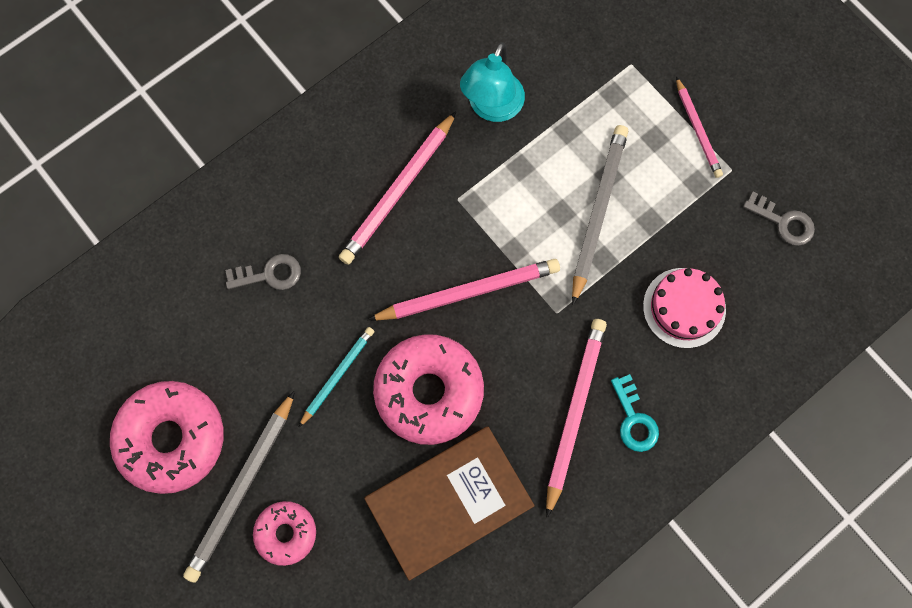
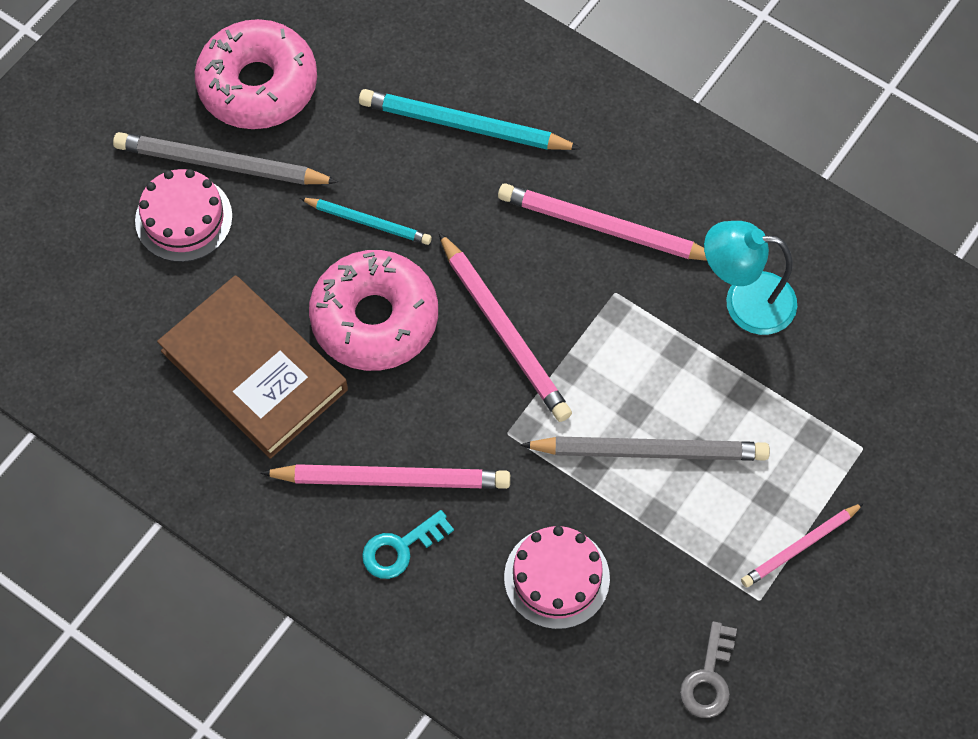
camera: 75 degrees right, 10 degrees down
(269, 274) = (464, 125): grey key -> turquoise pencil
(286, 533) = (184, 218): pink donut -> pink cake

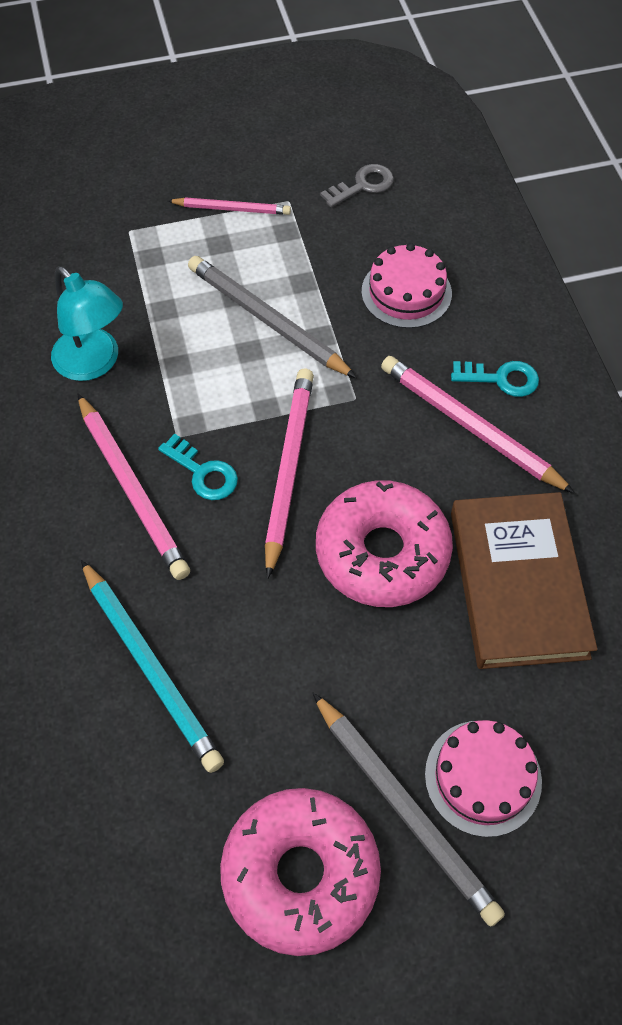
camera: 140 degrees left, 5 degrees down
(368, 222) = (316, 641): turquoise pencil -> none
(565, 279) = (203, 473): none -> turquoise key

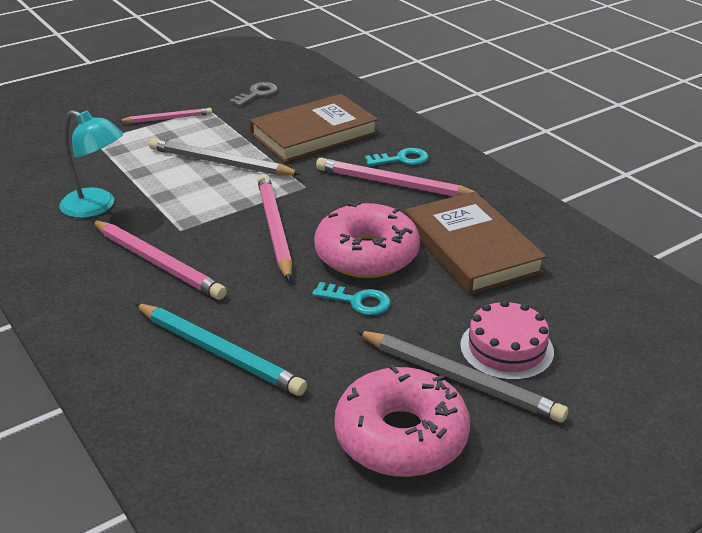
camera: 20 degrees left, 25 degrees down
(203, 473) = (210, 243): turquoise key -> turquoise key (357, 301)
(406, 292) = (314, 134): pink cake -> brown book

